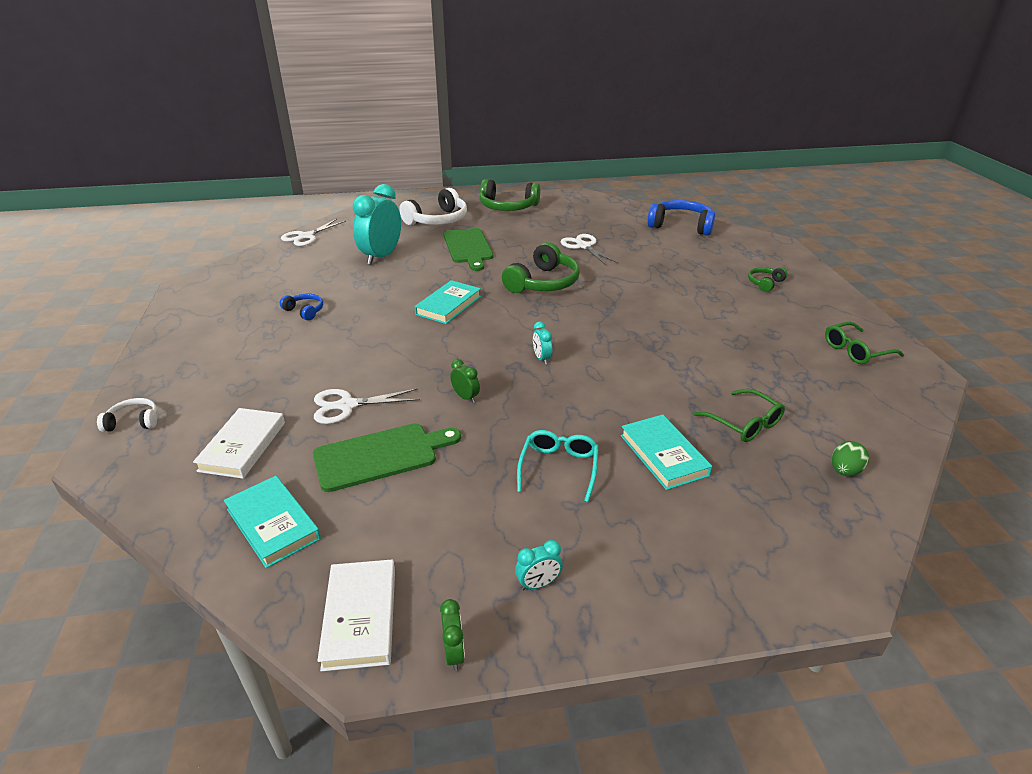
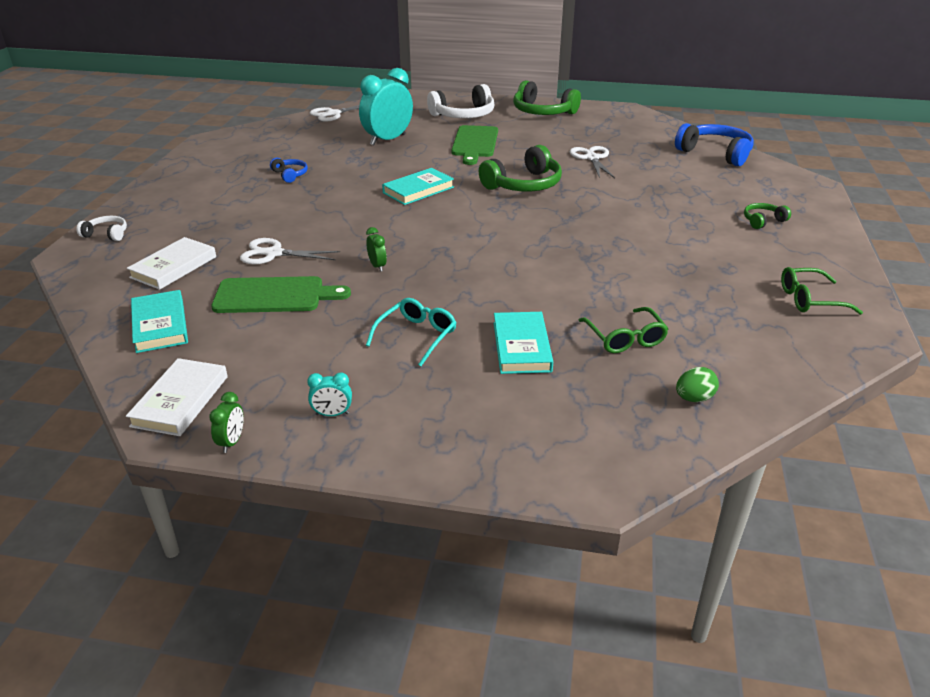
camera: 20 degrees right, 0 degrees up
(541, 358) = (470, 248): turquoise clock -> none

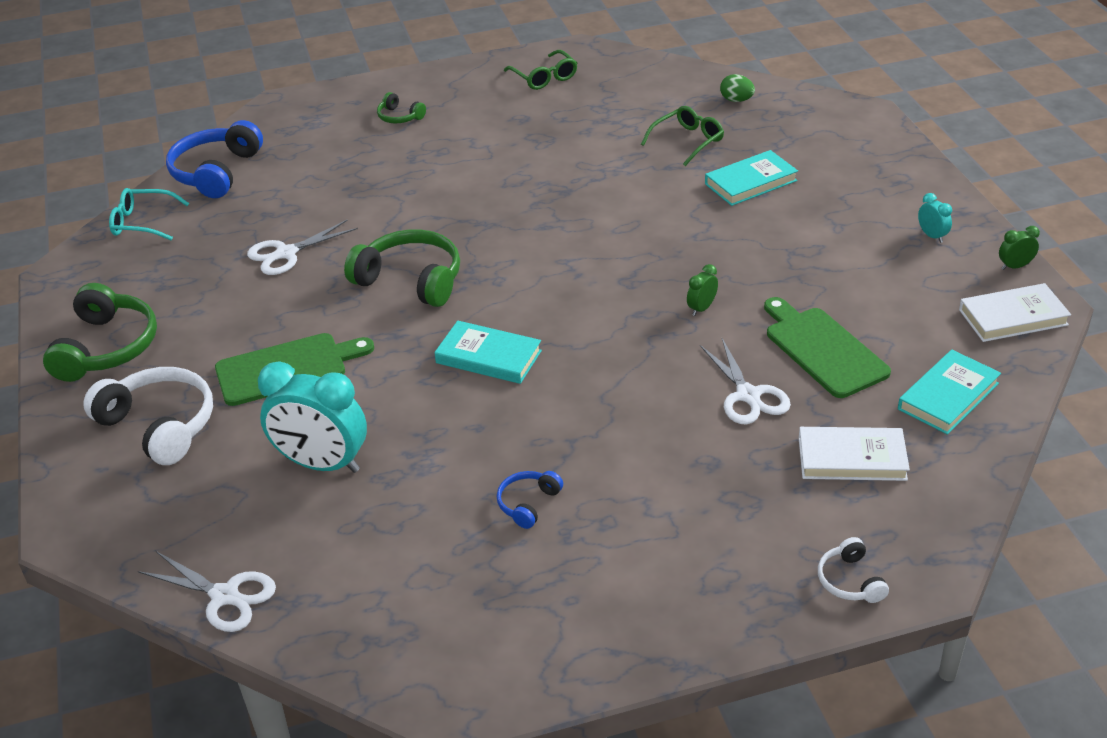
camera: 115 degrees left, 5 degrees up
(417, 336) = (792, 237): turquoise glasses -> turquoise glasses (142, 222)

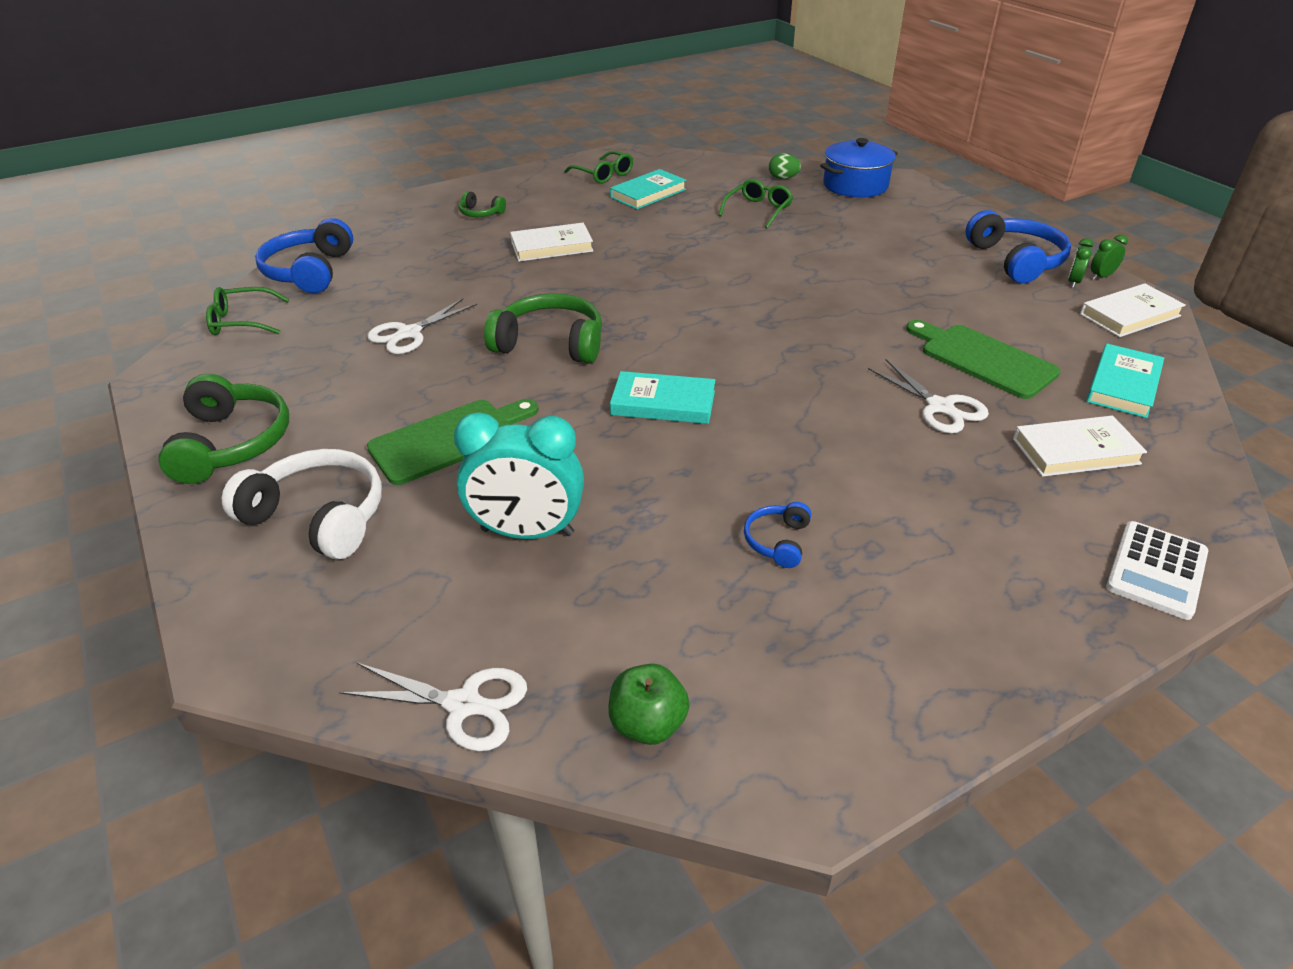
camera: 15 degrees left, 0 degrees up
(142, 222) = (242, 321): turquoise glasses -> green glasses
(356, 633) = (648, 724): none -> green apple
(455, 166) = (552, 247): none -> white book
(701, 308) = (849, 337): green clock -> green clock (1073, 282)
(750, 182) = (832, 235): turquoise book -> turquoise book (648, 193)
(812, 118) = (855, 185): none -> blue pot
(850, 581) = (1156, 570): white headphones -> white calculator
(932, 236) = (1015, 260): turquoise clock -> blue headphones

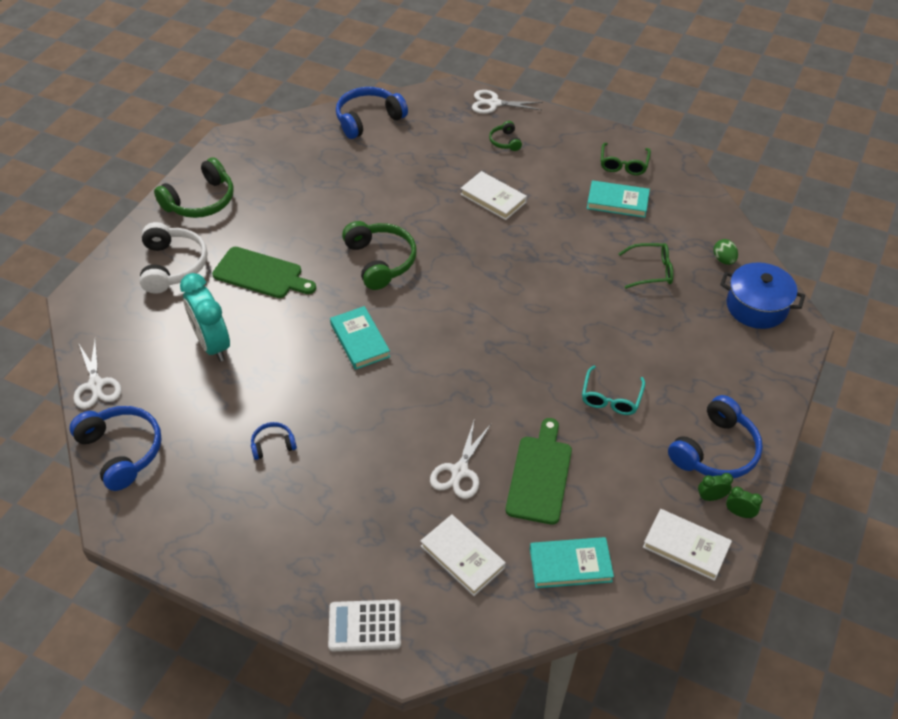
camera: 55 degrees right, 10 degrees up
(242, 321) = (298, 131): green glasses -> none
(409, 333) = (341, 199): white scissors -> white scissors (494, 103)
(648, 724) = (121, 451): green apple -> blue headphones
(906, 285) = (611, 398): none -> turquoise glasses

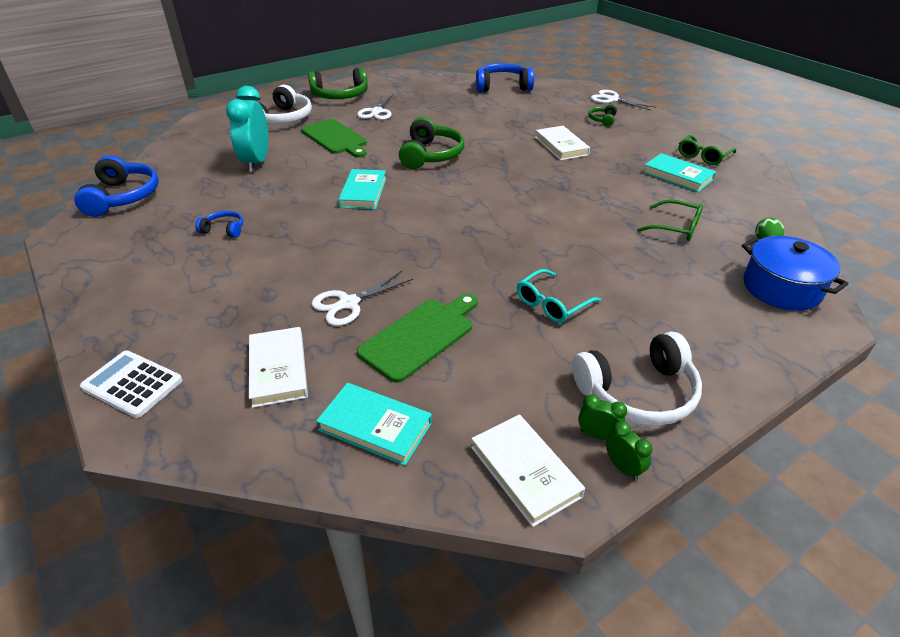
camera: 30 degrees right, 10 degrees down
(96, 385) = (157, 159): white scissors -> white scissors (377, 112)
(715, 450) = (637, 392): blue headphones -> white headphones

